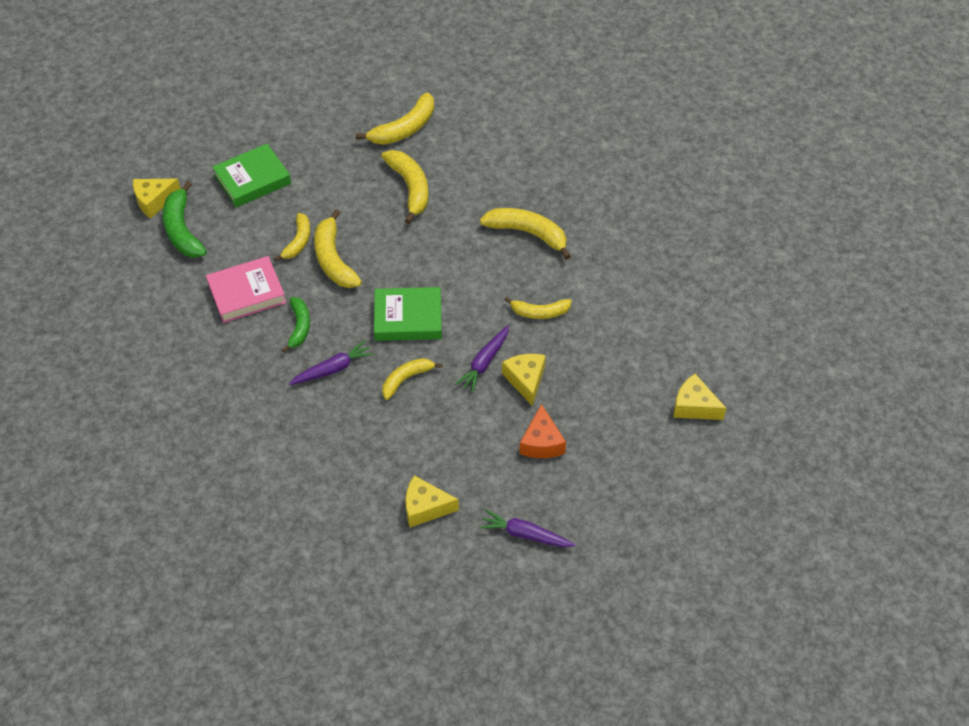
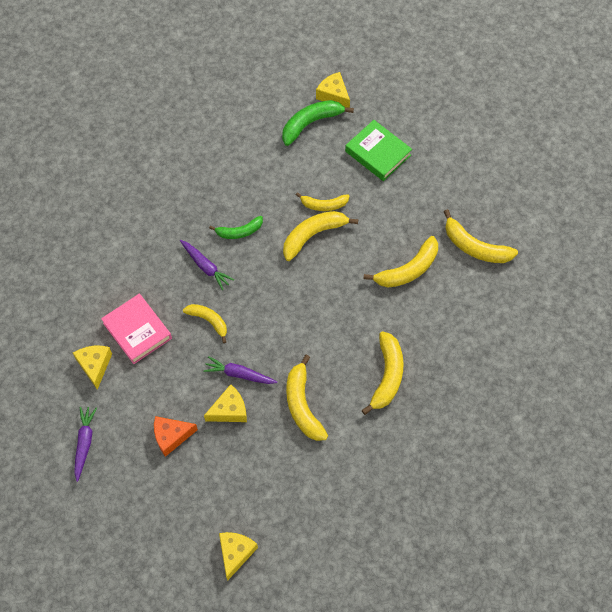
camera: 75 degrees right, 10 degrees up
(247, 293) = (262, 186): pink book -> pink book (137, 331)
(408, 318) = (269, 306): green book -> none
(539, 312) = (302, 405): yellow banana -> yellow banana, size x1.56

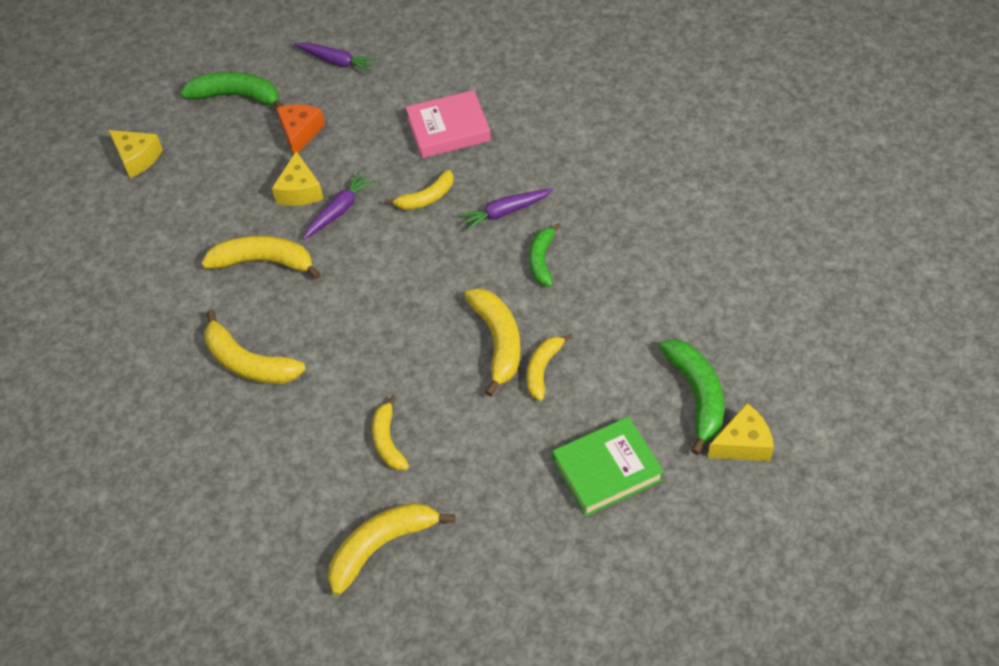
camera: 115 degrees right, 10 degrees down
(95, 366) = (423, 85): yellow cheese -> none
(145, 506) = (237, 96): none -> green banana
(408, 270) = (388, 441): yellow banana -> yellow banana, size x0.64

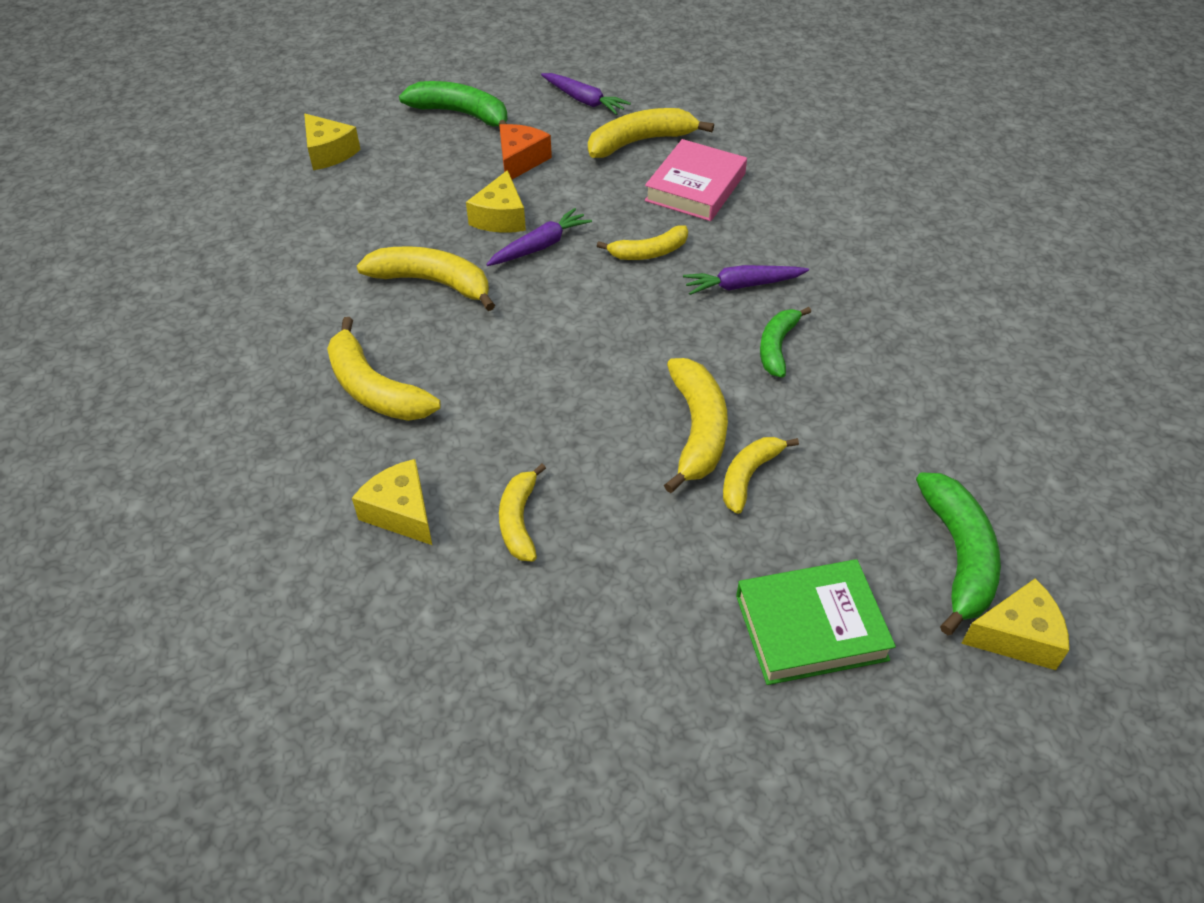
camera: 10 degrees right, 5 degrees down
(301, 455) = (401, 512): none -> yellow cheese
(381, 546) = (468, 657): yellow banana -> yellow banana (640, 142)
(448, 129) = (695, 187): pink book -> pink book turned 60 degrees counterclockwise

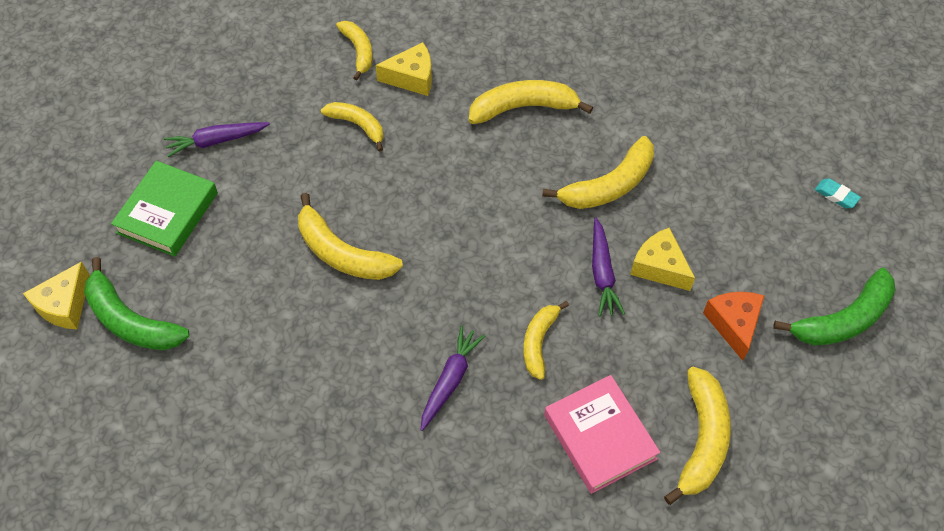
camera: 125 degrees right, 10 degrees up
(329, 153) = (836, 195): yellow cheese -> turquoise eraser
(520, 161) = (733, 324): orange cheese -> orange cheese turned 150 degrees counterclockwise
(584, 100) = (807, 436): purple carrot -> purple carrot (216, 141)
(749, 476) = (284, 255): yellow banana -> yellow banana (358, 51)
(777, 347) = (370, 354): green banana -> none

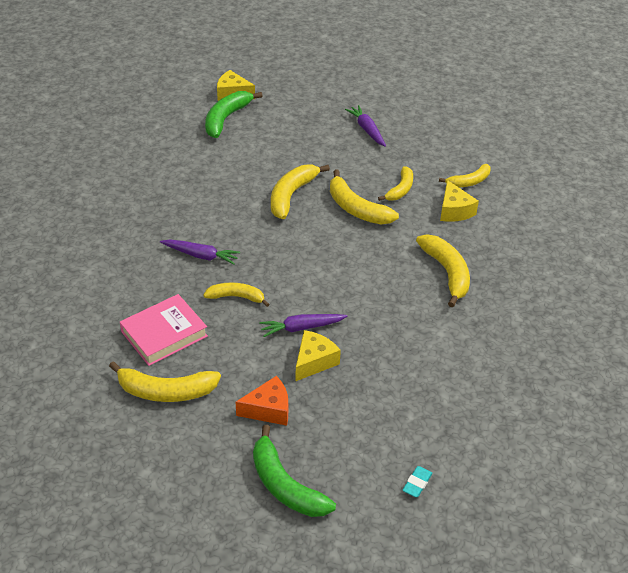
camera: 80 degrees right, 15 degrees down
(167, 212) = (305, 119): green book -> none
(609, 185) = (385, 327): yellow banana -> yellow banana (356, 209)

